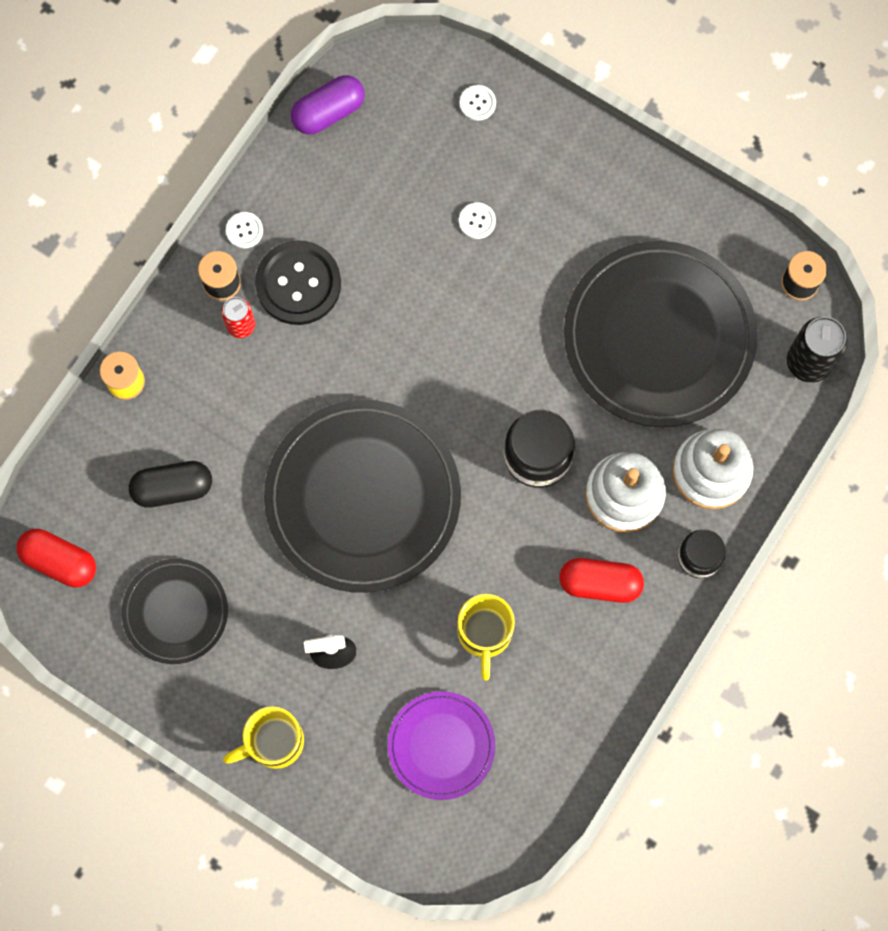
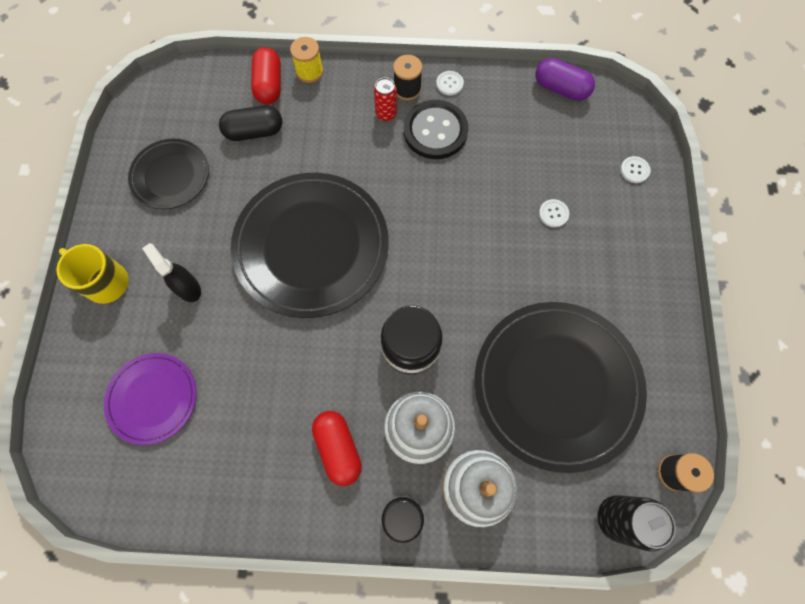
camera: 60 degrees right, 5 degrees down
(59, 561) = (172, 96): red capsule -> red capsule (269, 85)
(173, 488) = (254, 132): black capsule -> black capsule turned 60 degrees counterclockwise
(484, 633) = (254, 383): yellow mug -> none

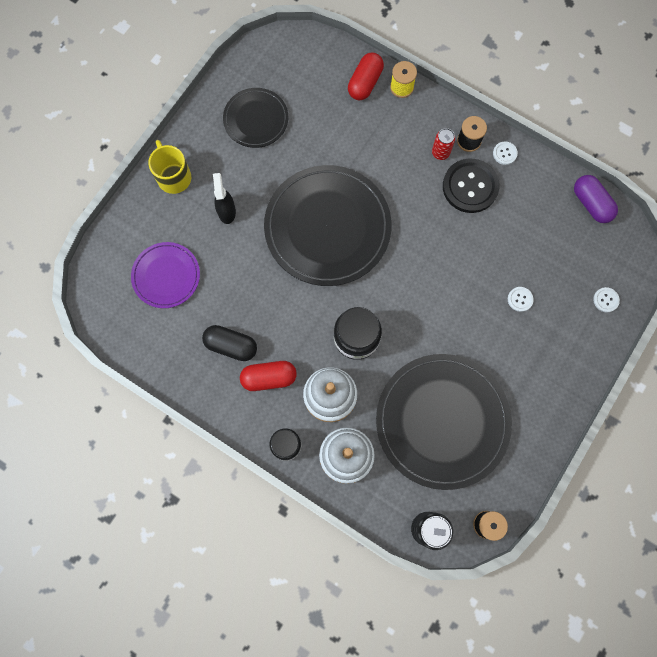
camera: 30 degrees right, 5 degrees up
(254, 132) = (334, 116): black capsule -> black capsule (231, 345)
(338, 448) = (269, 378): red capsule -> red capsule turned 75 degrees clockwise

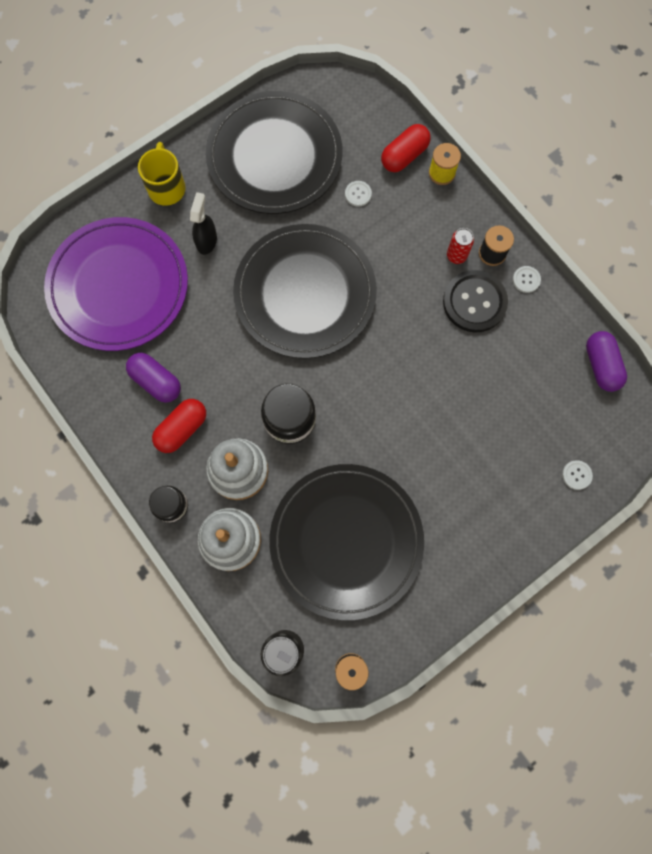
camera: 20 degrees right, 0 degrees up
(166, 276) = (118, 286): purple plate -> purple plate, size x1.87
(231, 345) = (156, 381): black capsule -> purple capsule
(256, 119) = (274, 156): black plate -> black plate, size x1.87
(269, 378) = (182, 429): red capsule -> red capsule turned 60 degrees counterclockwise
(520, 299) = (481, 441): white button -> white button (358, 194)

